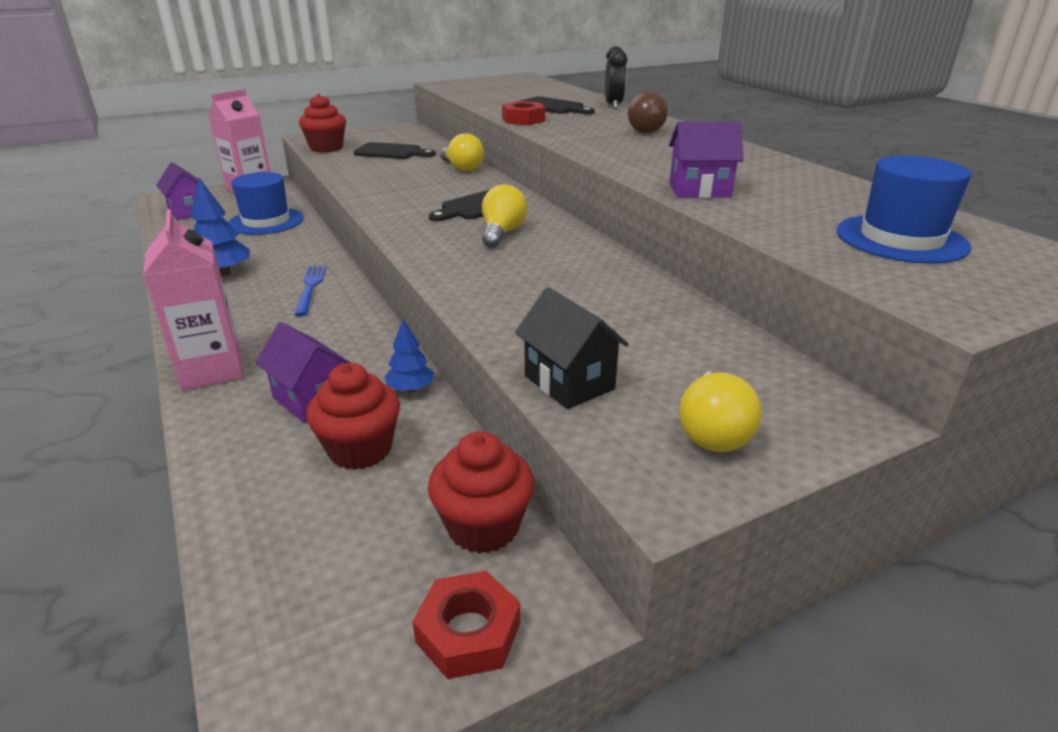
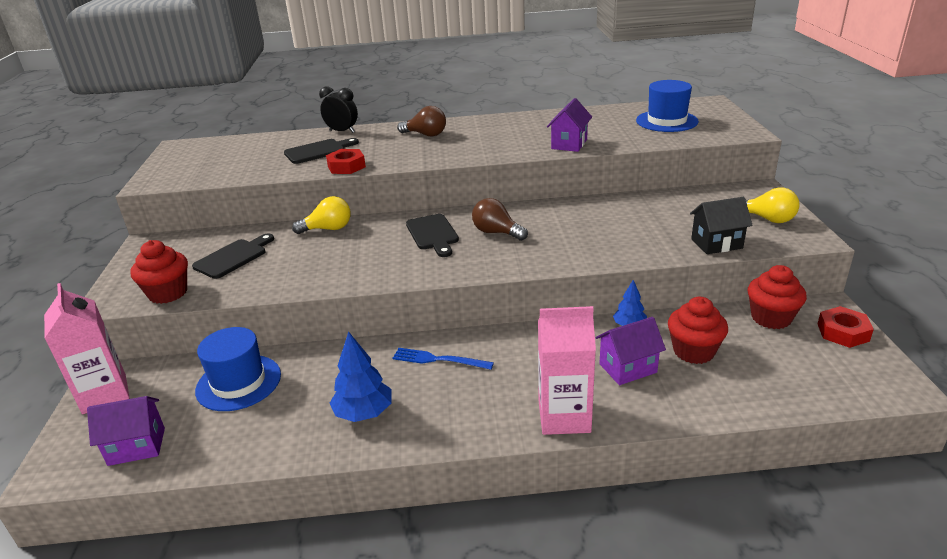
camera: 65 degrees left, 0 degrees up
(502, 233) = (496, 232): yellow light bulb -> brown light bulb

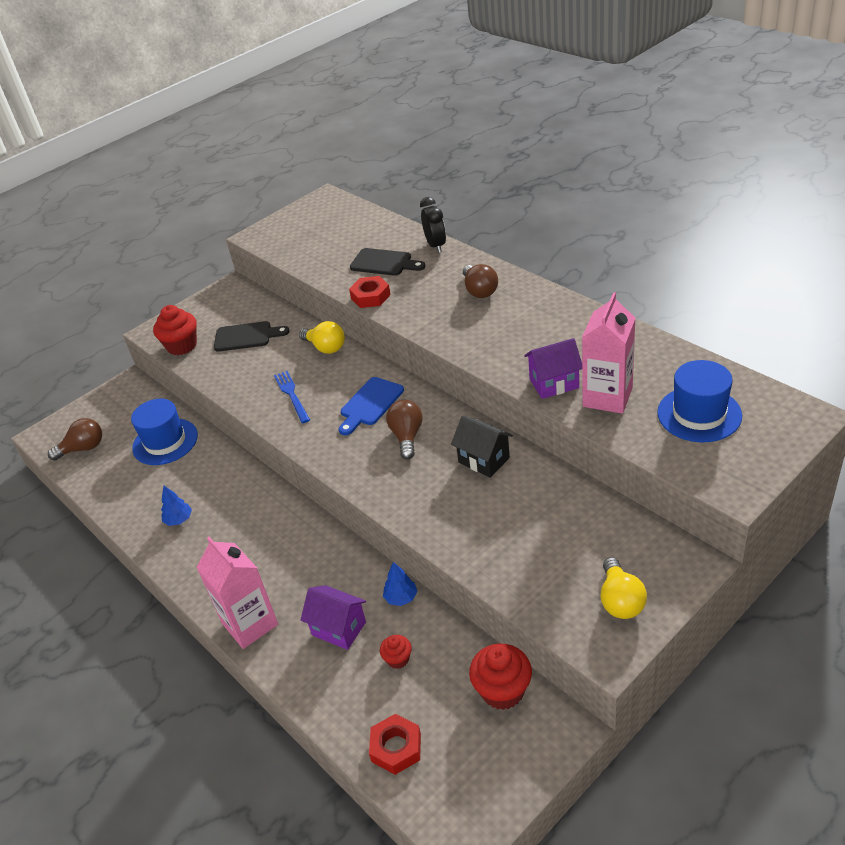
camera: 55 degrees right, 10 degrees up
(104, 394) = (114, 397): pink carton -> pink carton (607, 397)
(137, 446) = (83, 448): purple house -> brown light bulb
(363, 413) = (179, 520): blue tree -> blue tree, size x0.62
(433, 234) = (370, 404): black cutting board -> blue cutting board
(439, 360) = (263, 516): blue fork -> blue fork (292, 395)
(693, 351) = (398, 659): red cupcake -> red cupcake, size x0.54
(716, 244) = (524, 585): black house -> black house (484, 460)
(843, 332) = (526, 757): red nut -> red nut (396, 747)

